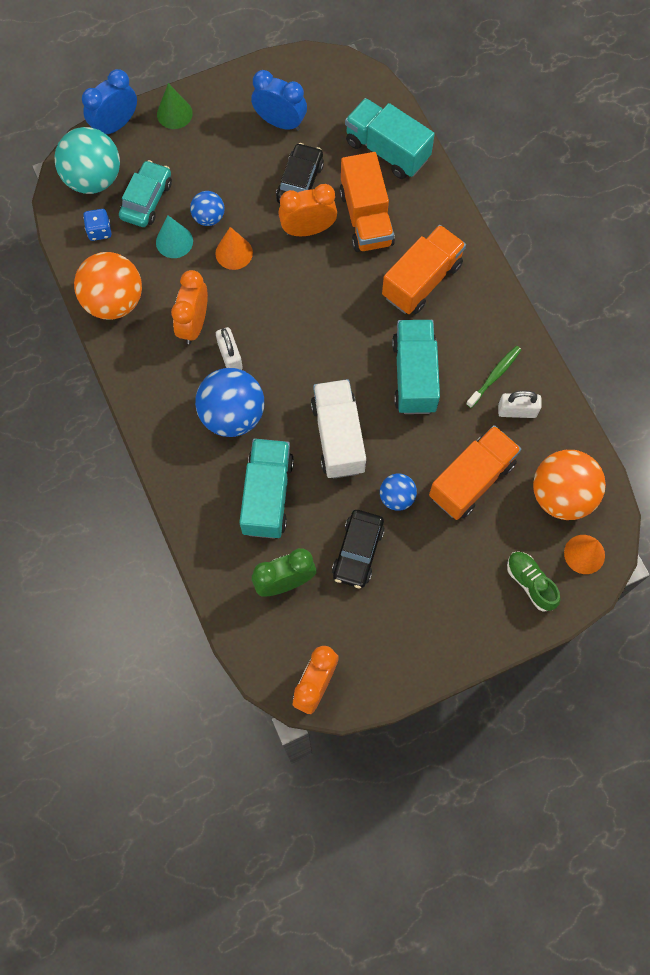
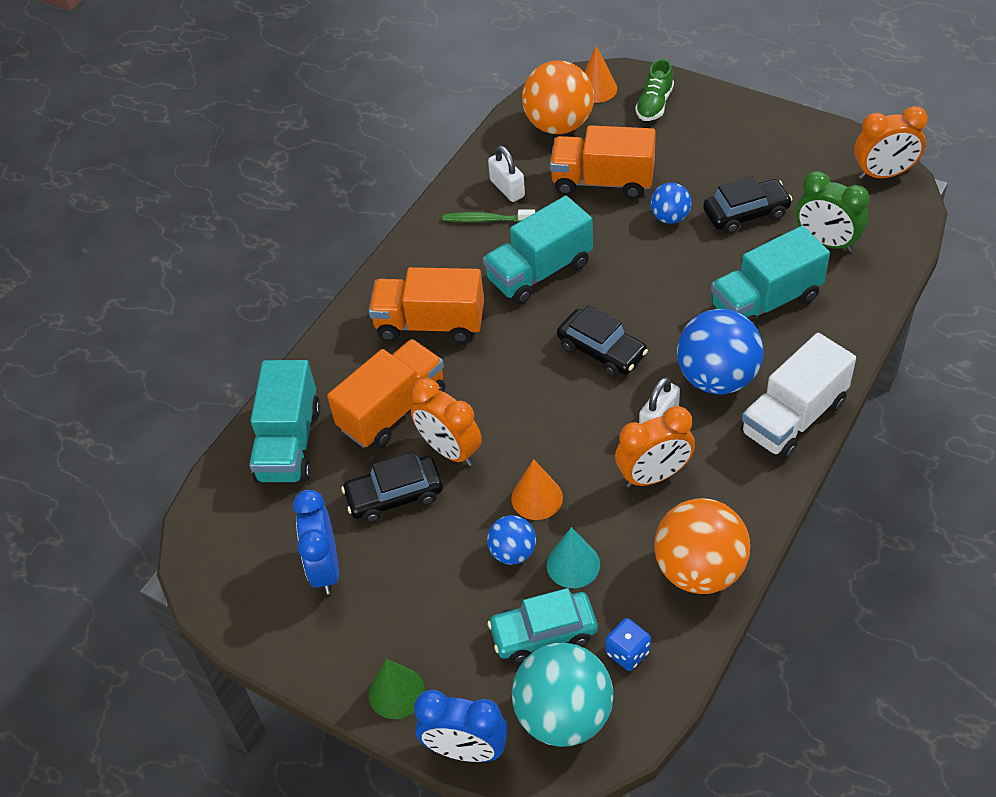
camera: 120 degrees left, 20 degrees down
(313, 364) = (602, 350): none -> black car
(338, 437) = (656, 288): white truck -> white truck (793, 418)

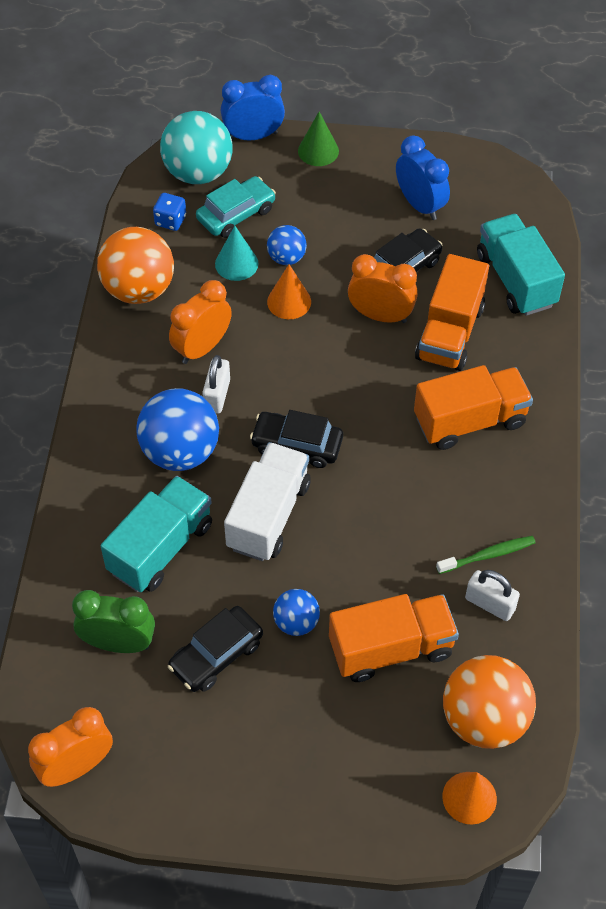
camera: 150 degrees right, 5 degrees up
(539, 272) = (398, 510): turquoise truck -> none
(654, 104) = (385, 794): green shoe -> none
(793, 418) = (100, 435): white truck -> white truck (268, 515)

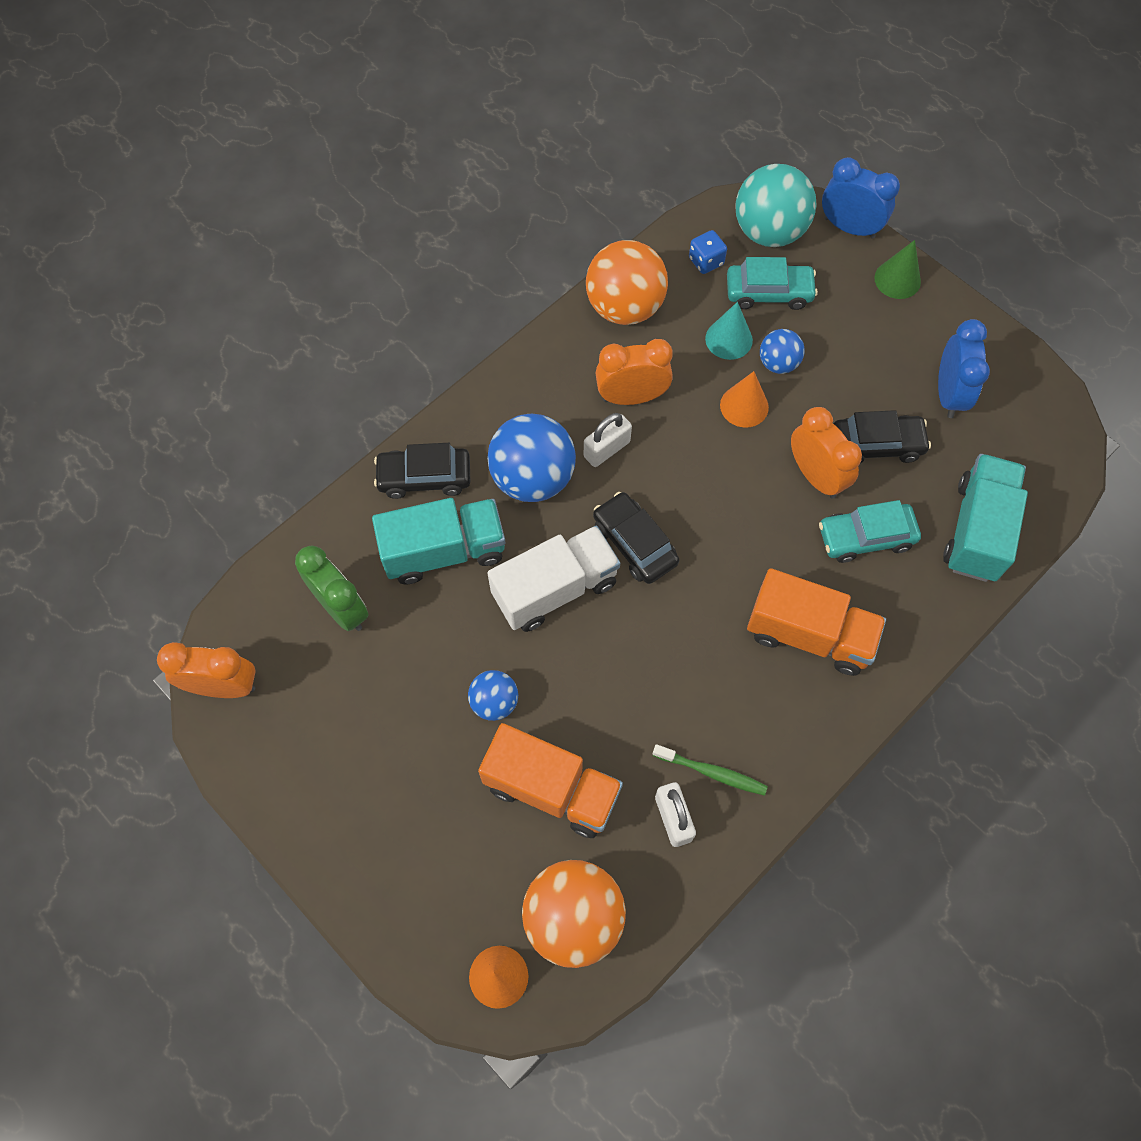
camera: 40 degrees right, 10 degrees up
(216, 655) = (407, 679): black car -> black car (424, 477)
(450, 333) = (865, 537): orange truck -> turquoise car

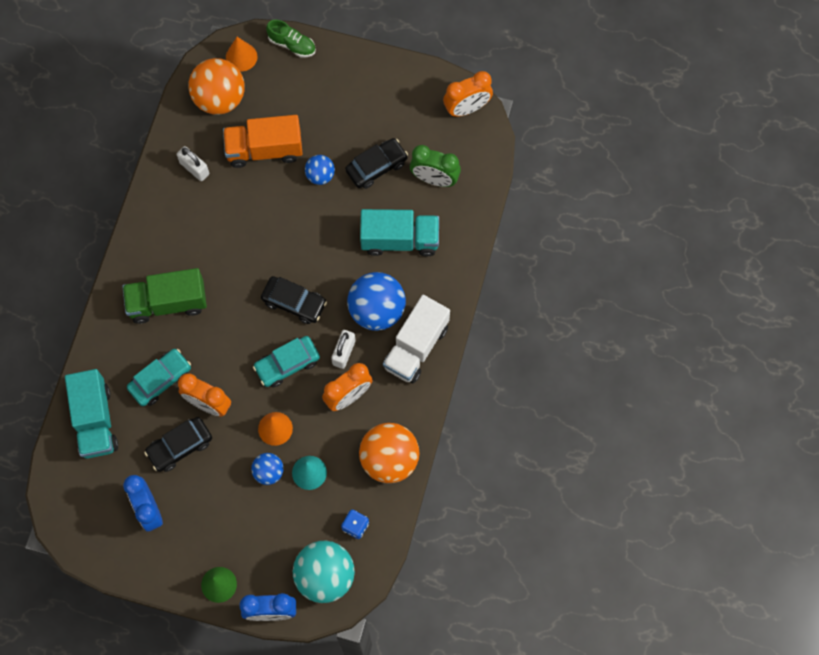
camera: 150 degrees right, 5 degrees up
(406, 950) = (292, 44): none -> green shoe
(424, 477) = (440, 276): black car -> black car (376, 167)
(444, 551) = (400, 240): turquoise truck -> turquoise truck turned 135 degrees counterclockwise
(555, 589) = (324, 252): white truck -> white truck (416, 347)
(712, 772) = (185, 201): green toothbrush -> none
(768, 292) = (301, 524): turquoise car -> turquoise car (287, 364)
(809, 634) = (168, 302): orange truck -> green truck

